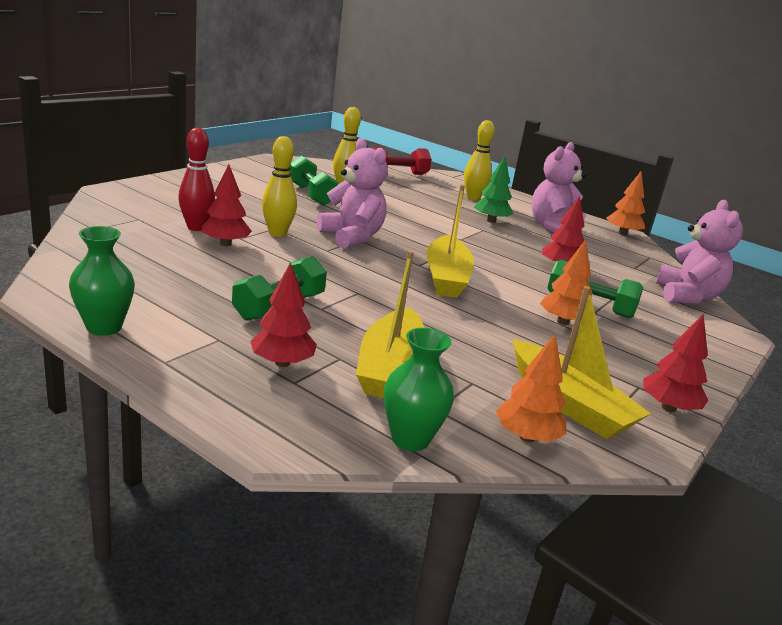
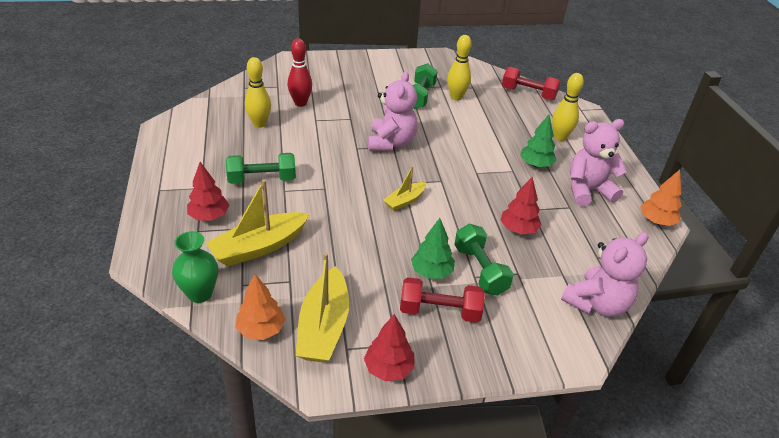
camera: 45 degrees right, 15 degrees up
(104, 327) = (161, 157): green vase -> none
(225, 244) = (299, 122): red tree -> none
(277, 233) = (344, 123): yellow bowling pin -> yellow bowling pin (259, 124)
(446, 277) = (405, 201): yellow boat -> yellow boat, size x0.55
(562, 322) = (431, 272): orange tree -> green tree
(620, 347) = (440, 311): none -> red dumbbell

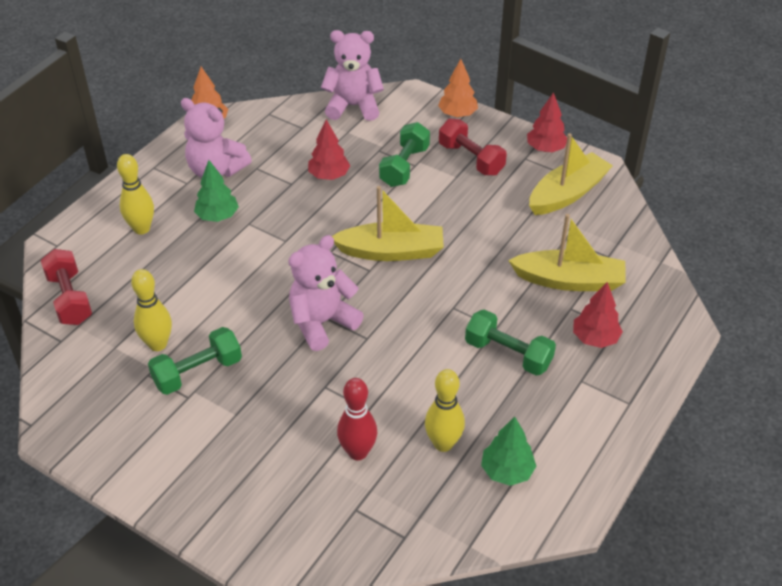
camera: 135 degrees left, 5 degrees up
(200, 293) = (648, 267): green vase -> none
(261, 329) = (616, 216): orange tree -> orange tree (457, 114)
(405, 201) = (391, 251): yellow boat -> yellow boat, size x1.80
(431, 272) = (443, 185): green tree -> green tree (507, 471)

